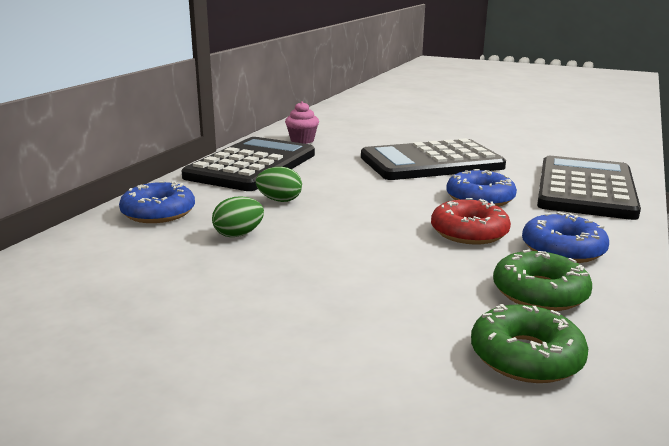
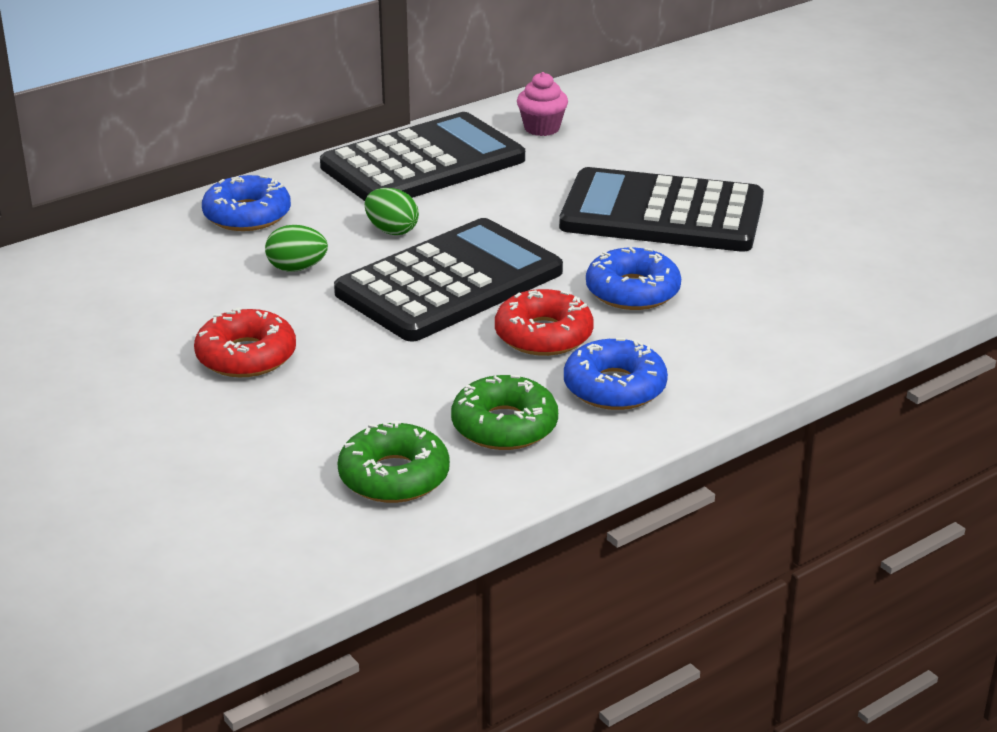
camera: 30 degrees right, 10 degrees up
(273, 301) = (246, 356): none -> red donut
(585, 189) = (800, 314): black calculator -> black calculator (449, 282)

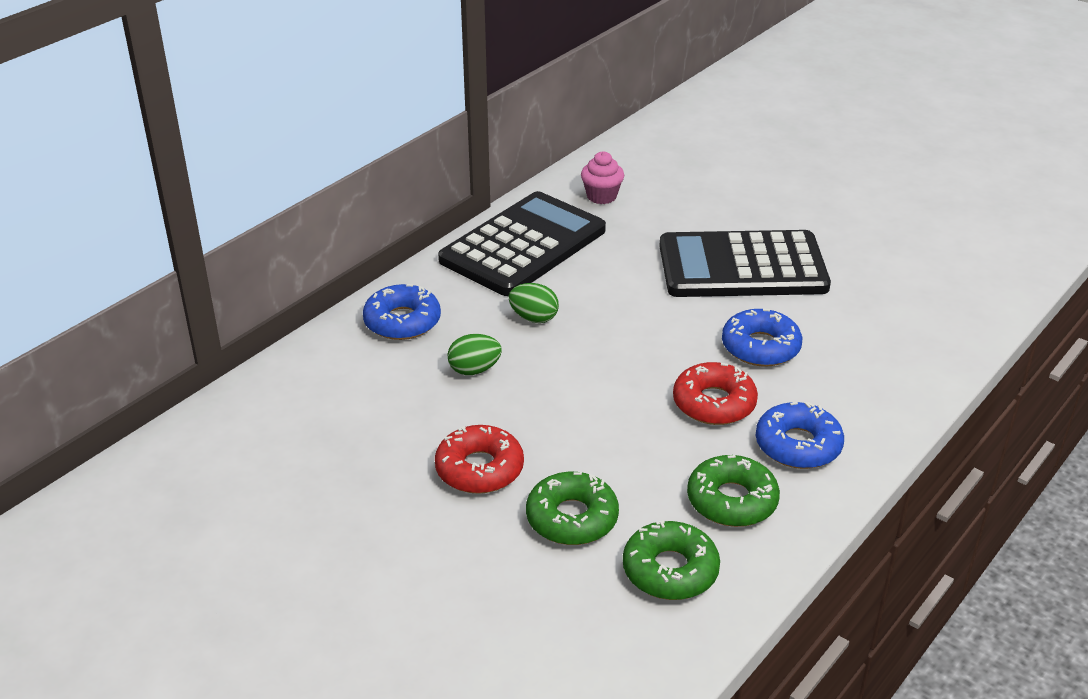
camera: 15 degrees left, 5 degrees up
(317, 414) = (572, 518): none -> green donut
(449, 282) = (609, 363): black calculator -> none

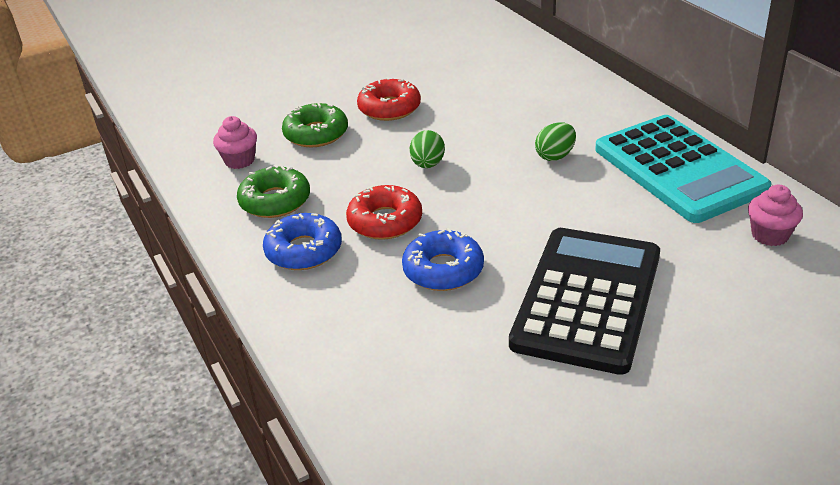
camera: 115 degrees right, 0 degrees up
(402, 321) = (580, 98): blue donut -> none
(474, 370) = (499, 120): green egg -> green egg (428, 164)
(523, 245) = (678, 169): black calculator -> turquoise calculator
(670, 570) = (239, 160): green donut -> pink cupcake

